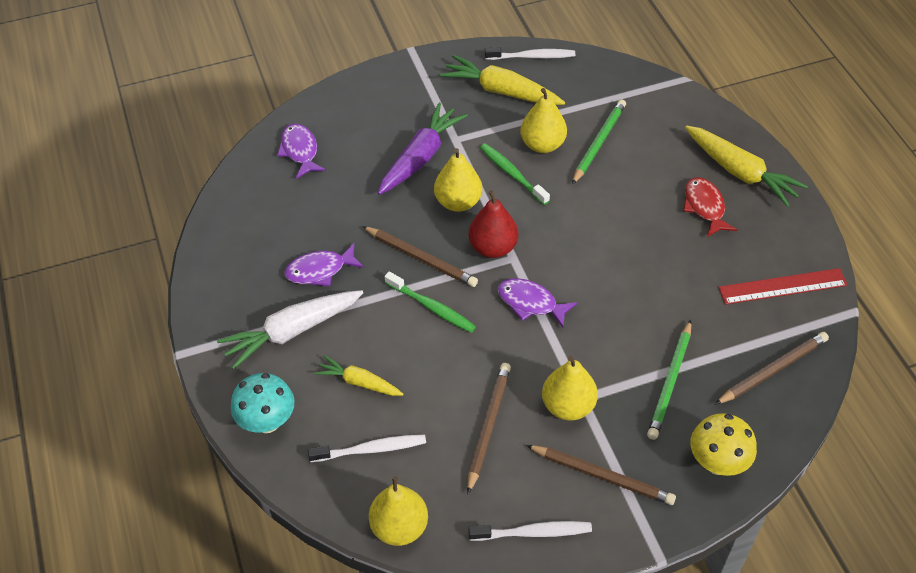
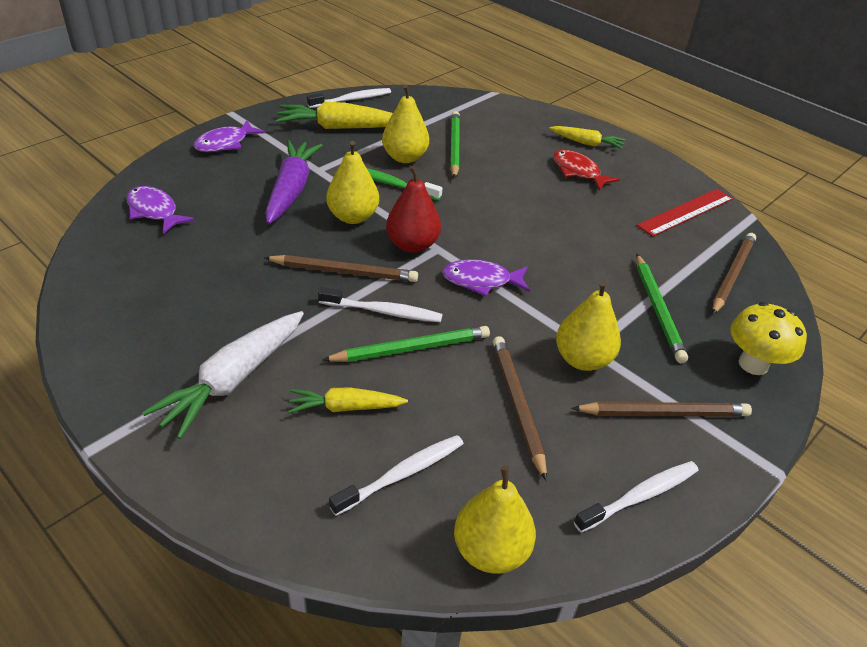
camera: 30 degrees left, 10 degrees down
(267, 421) = (252, 488): turquoise mushroom -> none
(320, 270) = (235, 311): purple fish -> purple fish (225, 143)
(432, 307) = (383, 311): green toothbrush -> white toothbrush
(435, 349) = (411, 348): none -> green pencil
(739, 172) = (586, 143): yellow carrot -> yellow carrot, size x0.59

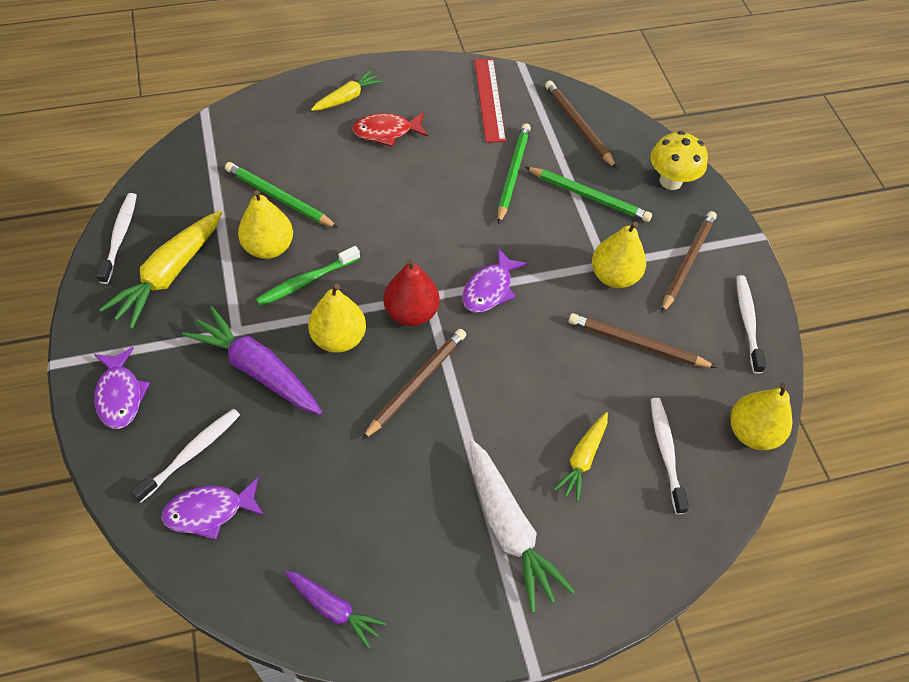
camera: 60 degrees left, 15 degrees up
(100, 299) = (333, 608): none -> purple carrot
(383, 311) = (487, 379): white toothbrush -> white toothbrush (191, 453)
(411, 348) = (542, 381): green pencil -> green pencil (513, 174)

